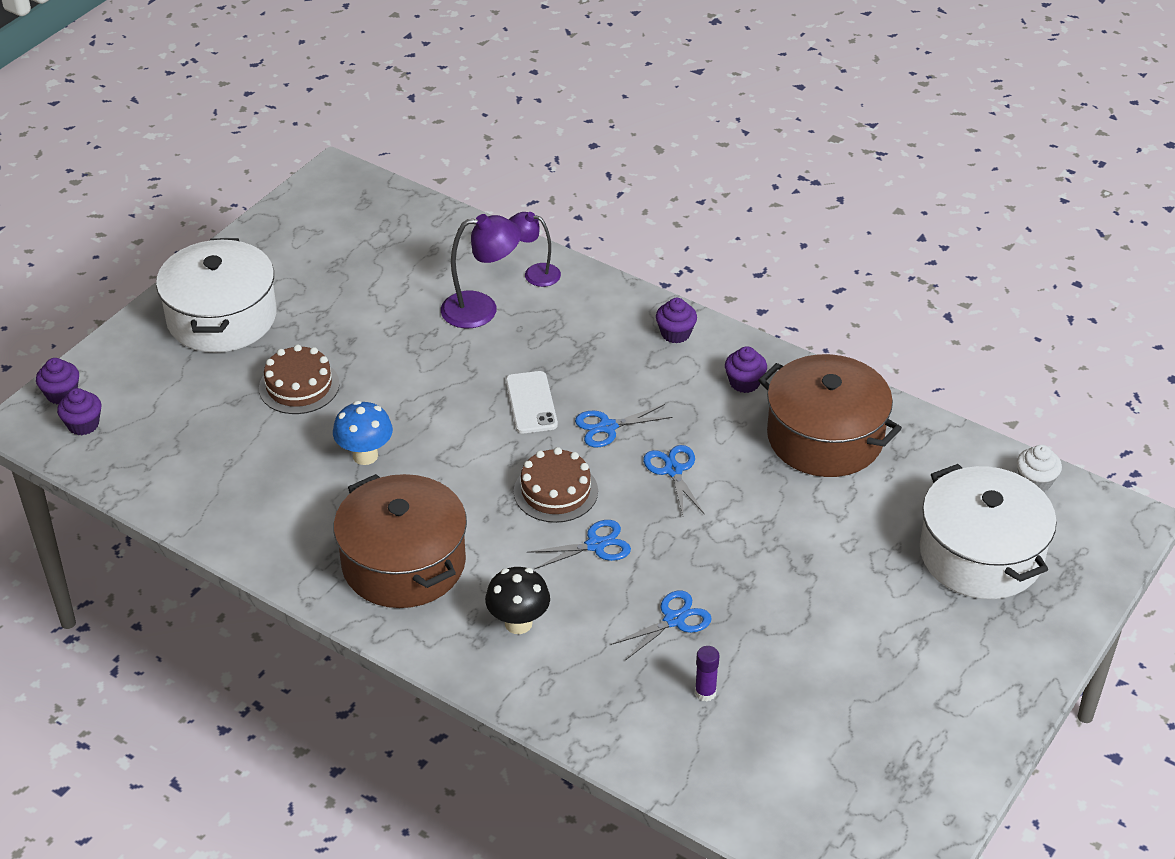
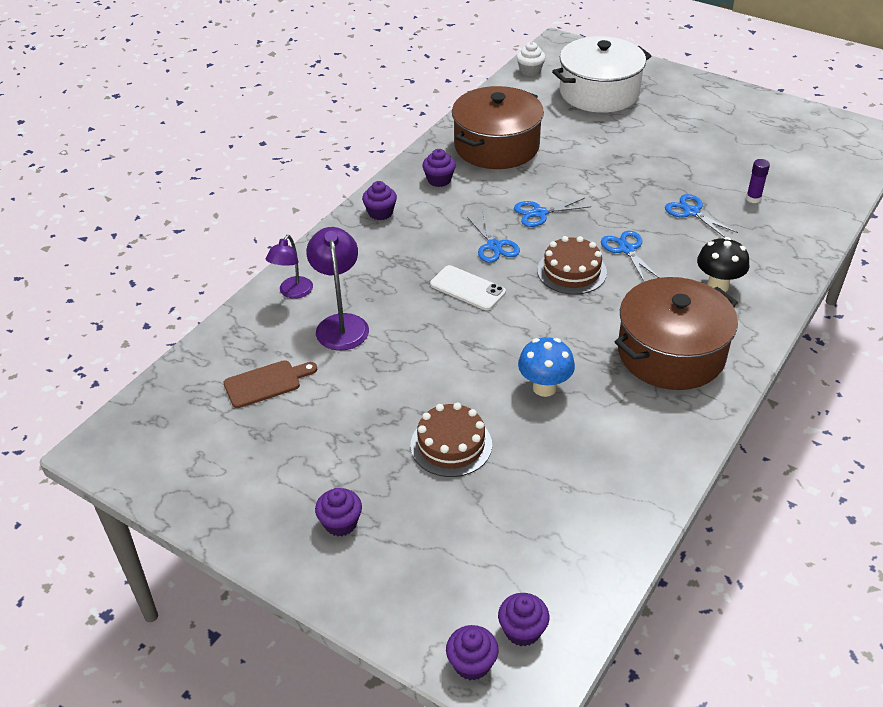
camera: 90 degrees left, 0 degrees up
(221, 317) = (340, 523): white pot -> purple cupcake
(401, 264) = (266, 383): none -> brown cutting board
(531, 403) = (467, 288): white phone -> white phone turned 45 degrees clockwise

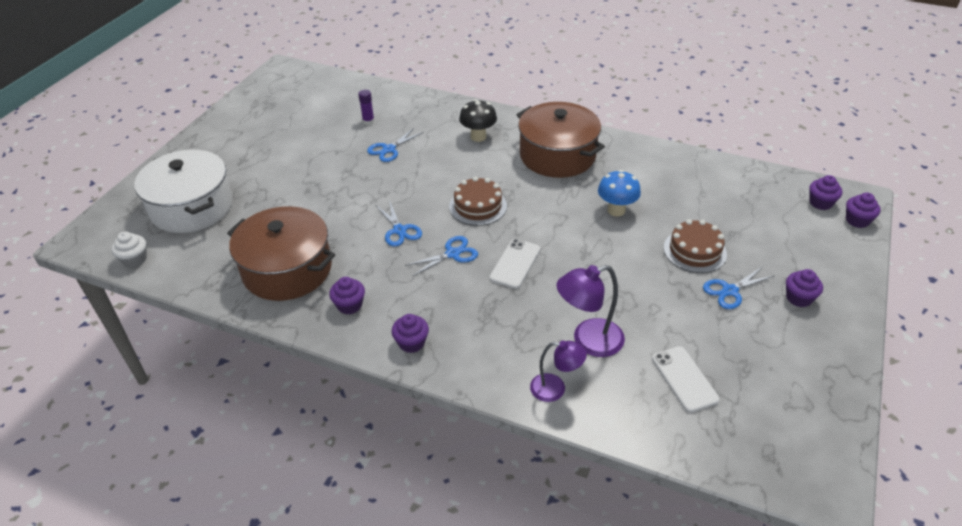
camera: 100 degrees left, 0 degrees up
(266, 383) = (684, 379): brown cutting board -> white phone
(626, 249) = (443, 179): blue scissors -> blue scissors (730, 291)

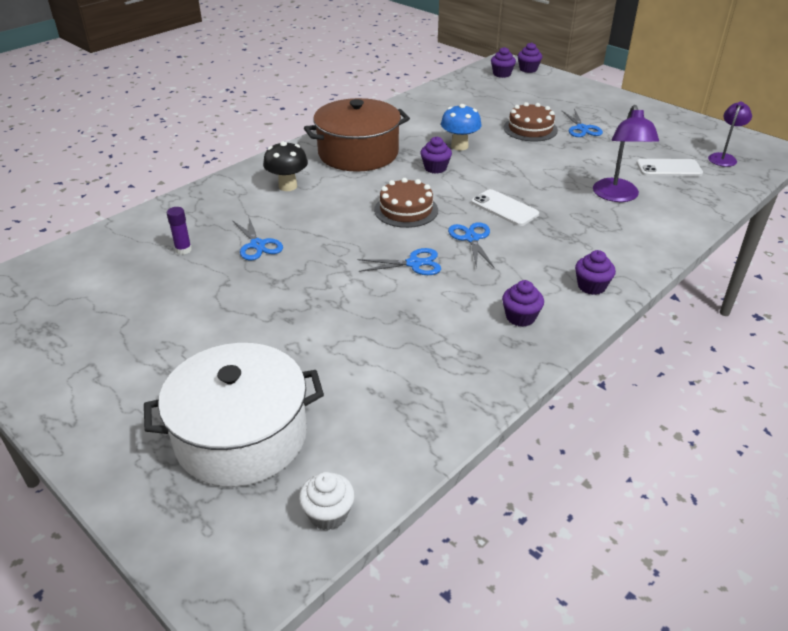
camera: 70 degrees left, 5 degrees down
(287, 270) = (436, 356): brown pot -> none
(555, 389) = (668, 223): purple lamp -> purple lamp (723, 157)
(799, 298) = (599, 109): purple cupcake -> purple cupcake (435, 168)

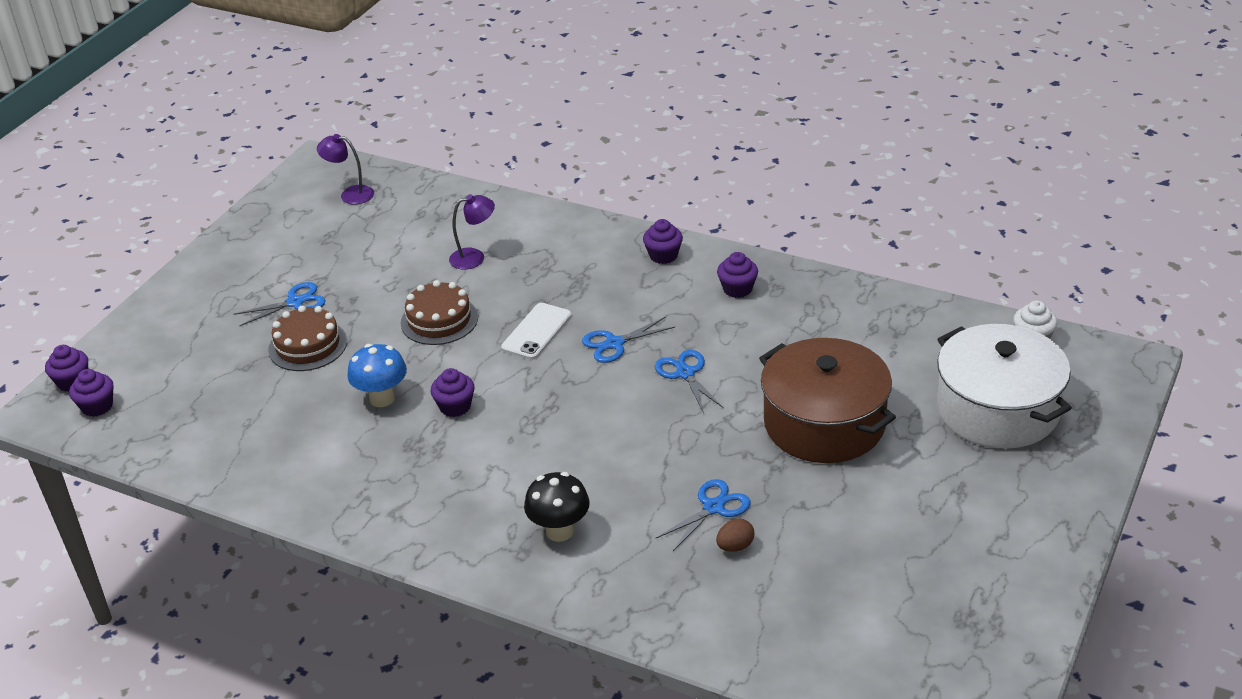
camera: 105 degrees left, 0 degrees up
(183, 250) = (758, 571): purple glue stick -> none
(213, 246) = (735, 546): none -> brown egg
(358, 153) = (435, 491): brown pot -> brown pot (824, 423)
(406, 210) = (574, 406): brown cake -> brown cake (439, 320)
(617, 196) = (474, 257): purple lamp -> purple lamp, size x0.66
(669, 168) = (391, 229): white phone -> none

